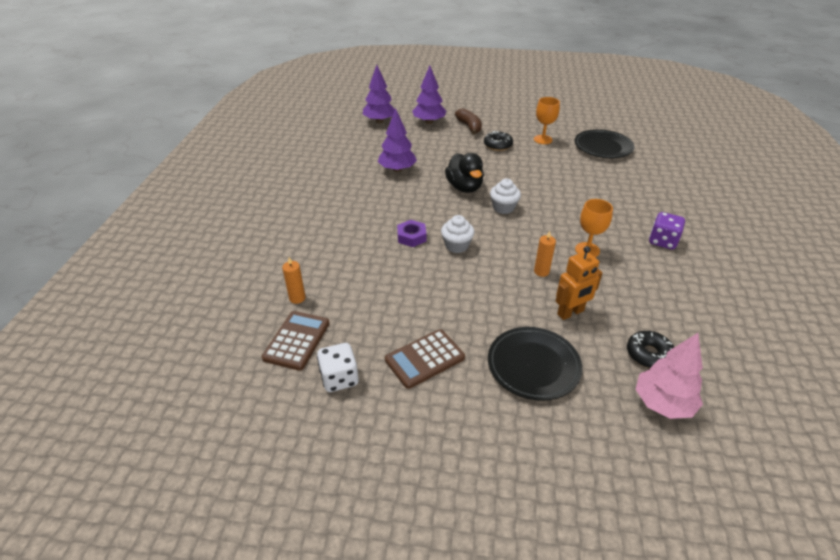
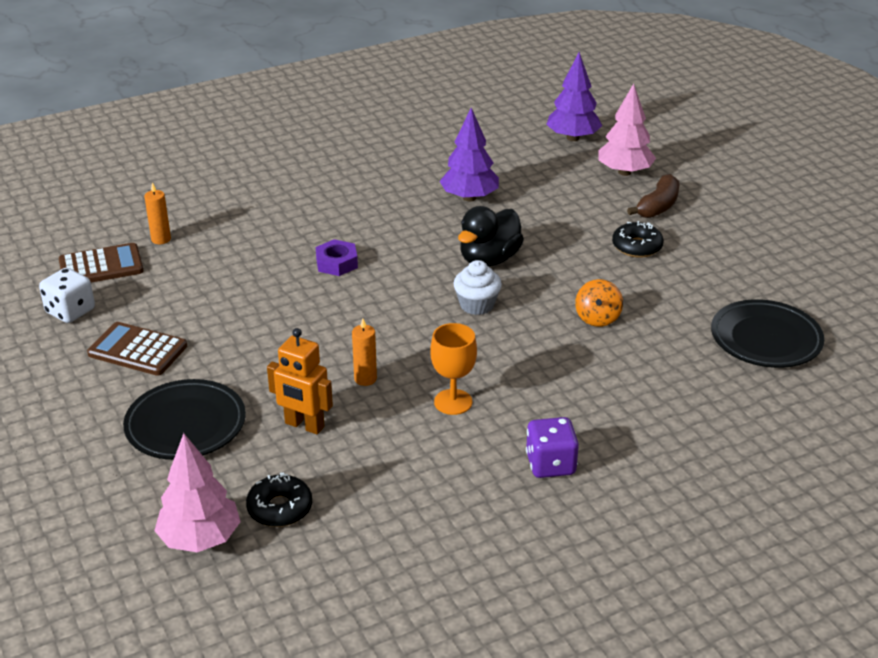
camera: 55 degrees right, 5 degrees down
(429, 122) = (624, 172): purple tree -> pink tree
(456, 245) = (353, 300): white cupcake -> none
(543, 139) = (710, 278): orange goblet -> none
(548, 179) = (597, 318): none -> orange spinning top

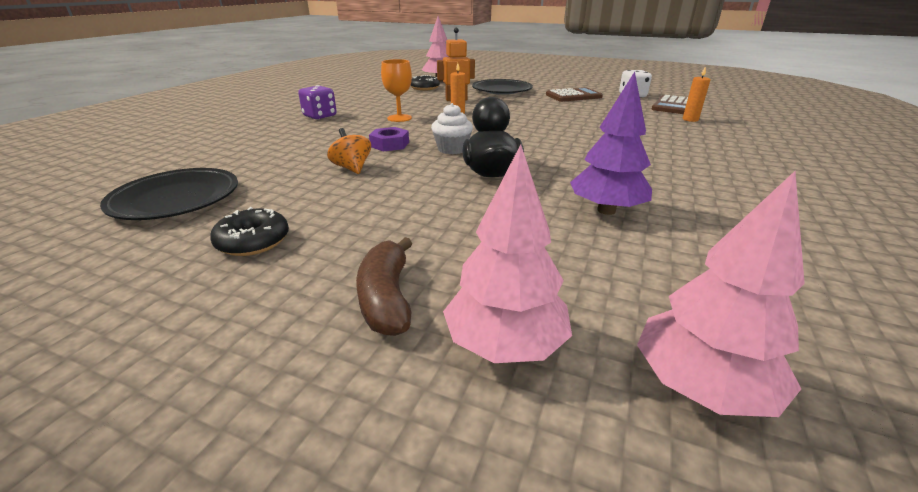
camera: 140 degrees right, 5 degrees down
(337, 263) = (580, 139): purple nut -> purple nut (389, 144)
(573, 138) = (700, 386): purple tree -> pink tree
(637, 247) = (368, 231): black donut -> black donut (253, 241)

